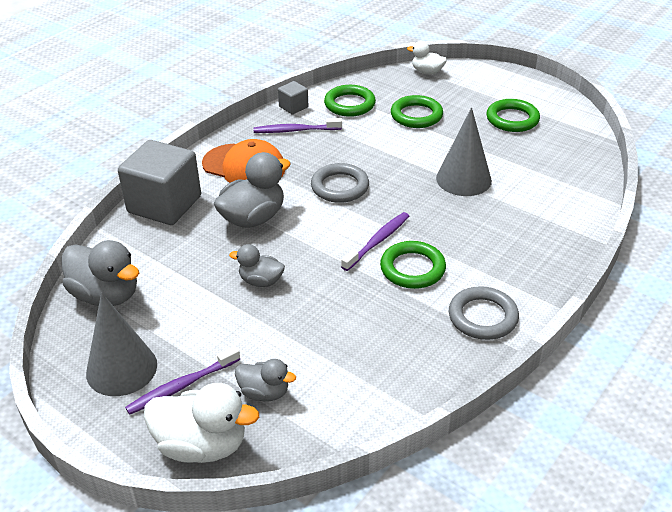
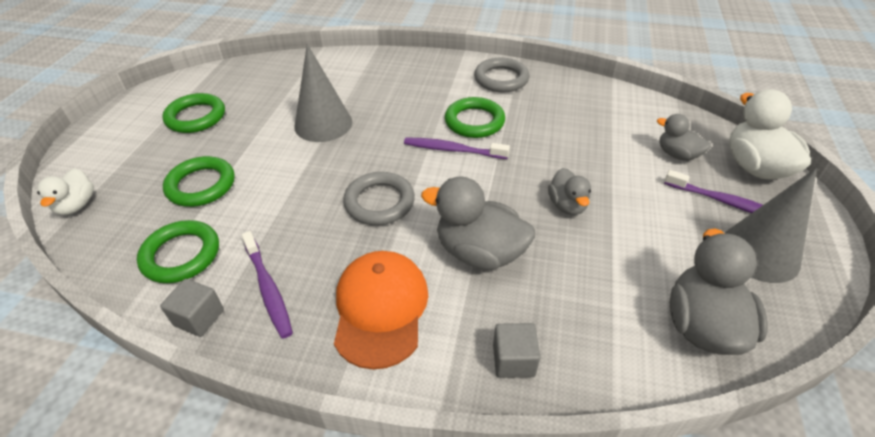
camera: 115 degrees left, 5 degrees up
(164, 204) = (513, 360): grey cube -> grey cube, size x0.45
(264, 392) = (677, 154): grey duck -> grey duck turned 45 degrees counterclockwise

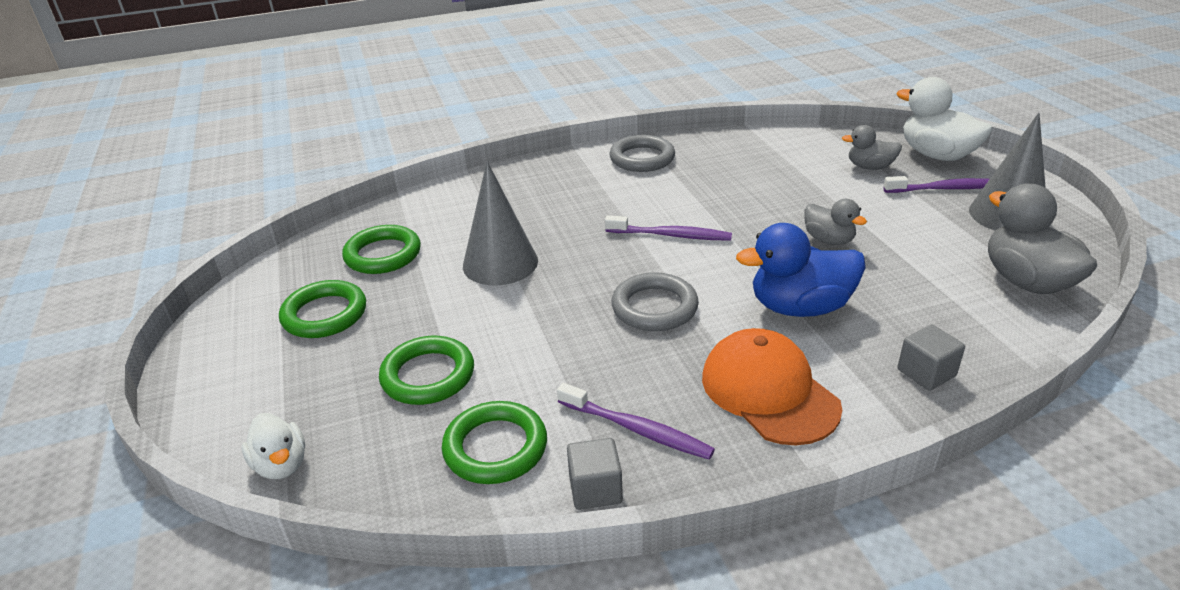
camera: 30 degrees left, 10 degrees down
(453, 150) = (671, 235): purple toothbrush -> purple toothbrush turned 150 degrees counterclockwise
(474, 121) = (661, 204): green ring -> green ring (383, 254)
(479, 252) = (800, 307): grey duck -> blue duck

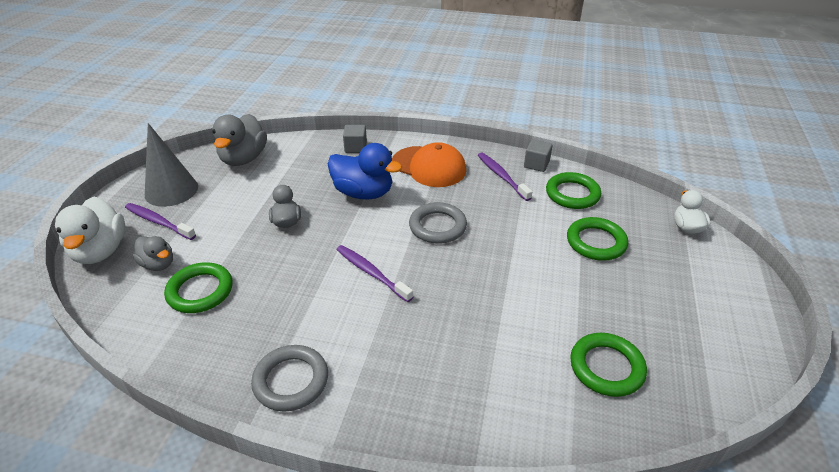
camera: 150 degrees left, 5 degrees up
(324, 314) = (663, 320): green ring -> green ring (200, 291)
(500, 263) = (511, 308): grey cone -> none
(769, 391) = (429, 167): orange cap -> orange cap turned 60 degrees counterclockwise

